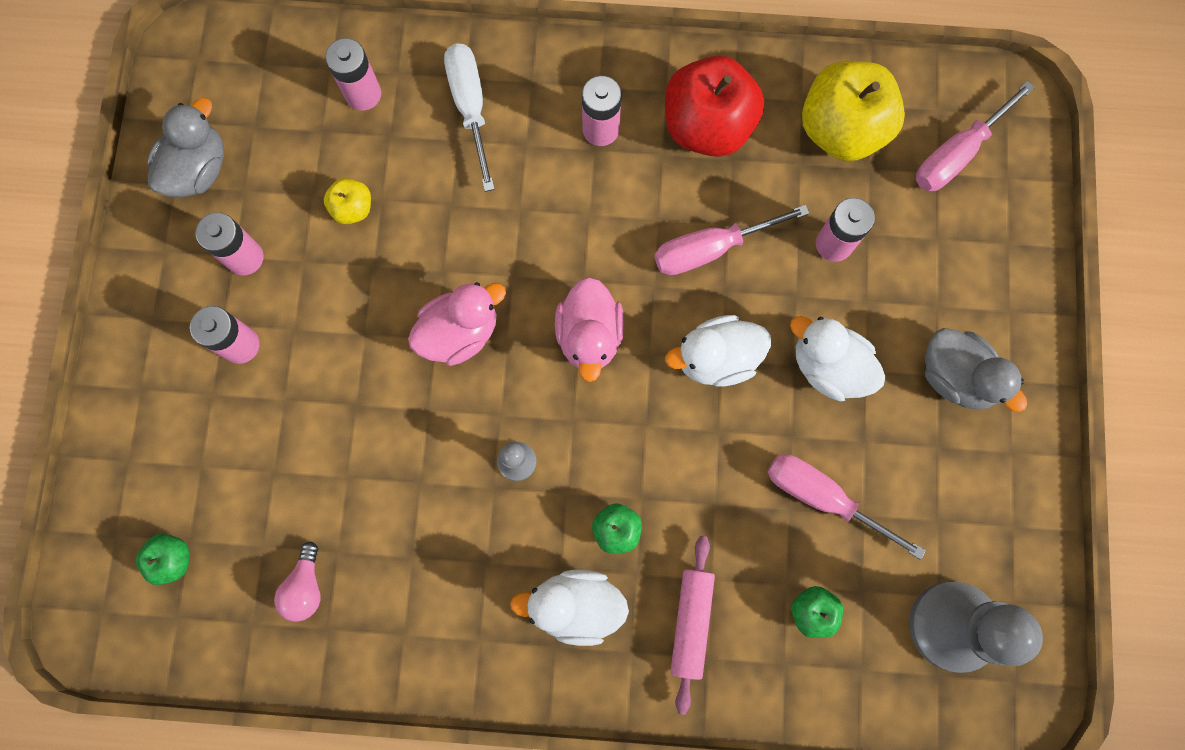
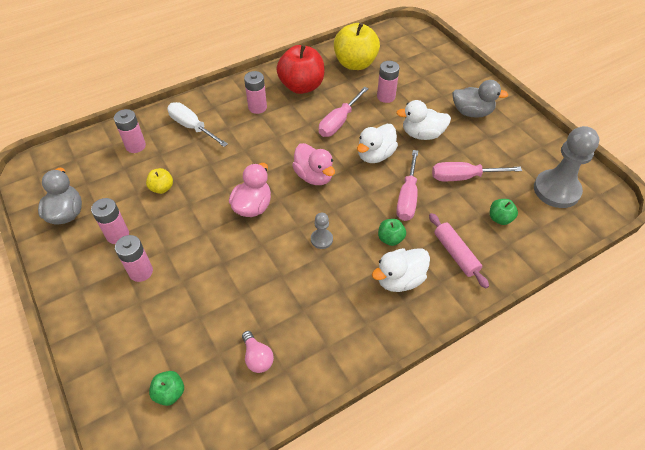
camera: 35 degrees left, 25 degrees down
(956, 154) = (404, 51): pink screwdriver -> pink screwdriver (407, 198)

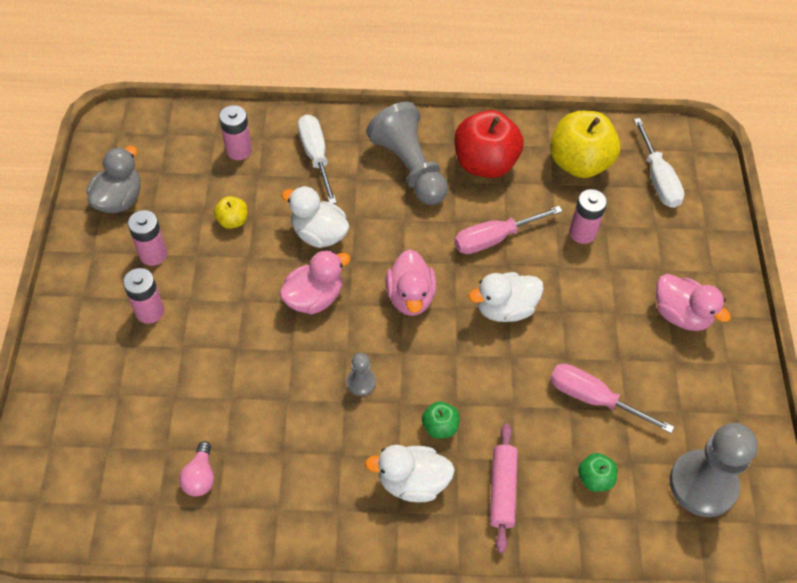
camera: 30 degrees right, 5 degrees up
(170, 393) = (95, 461): green apple -> none
(257, 107) = (409, 167): pink battery -> grey pawn
(404, 53) = (658, 179): none -> white screwdriver
(407, 198) = (500, 387): pink screwdriver -> none
(422, 134) = (587, 311): white duck -> white duck (319, 234)
(472, 112) = (681, 314): grey duck -> pink duck

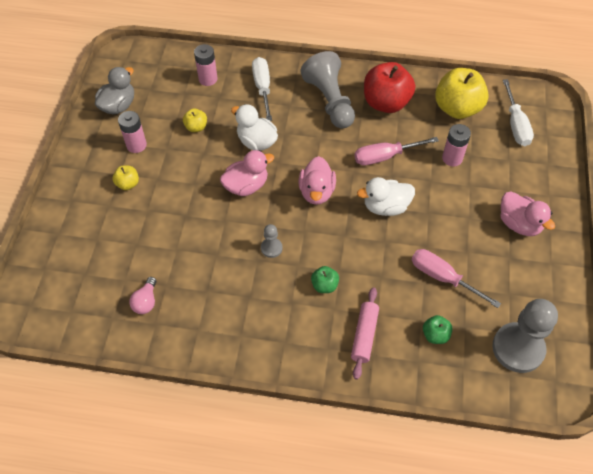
camera: 10 degrees right, 0 degrees up
(149, 311) = (128, 184): pink battery -> yellow apple
(412, 482) = (298, 322): white duck -> none

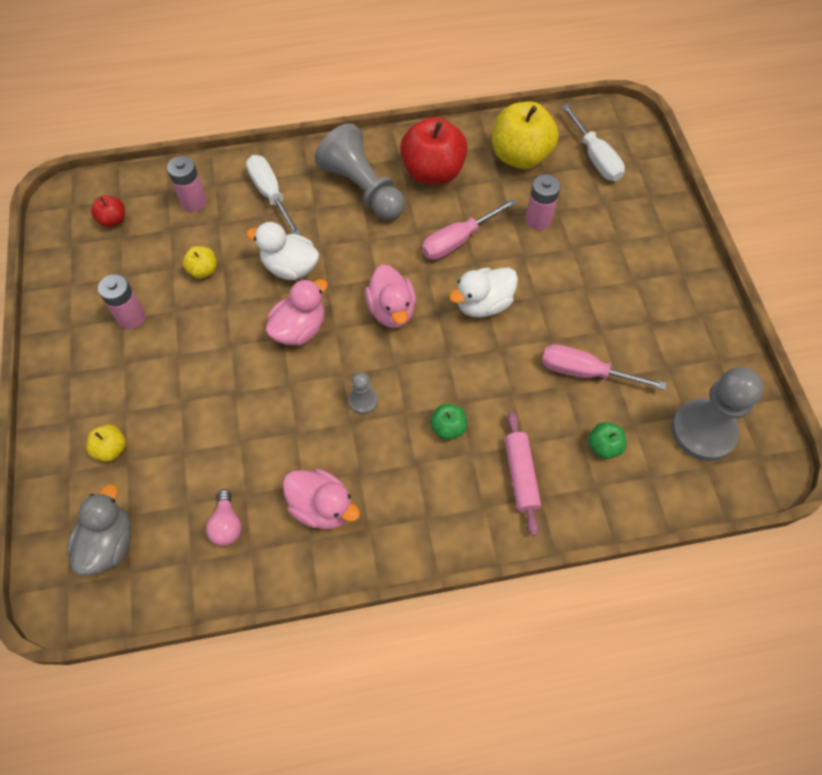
camera: 20 degrees left, 5 degrees up
(118, 106) = (86, 271): grey duck -> grey duck (109, 543)
(128, 184) = (140, 373): yellow apple -> yellow apple (111, 449)
(149, 77) = (113, 220): none -> red apple
(519, 224) = (646, 278): pink duck -> pink duck (322, 507)

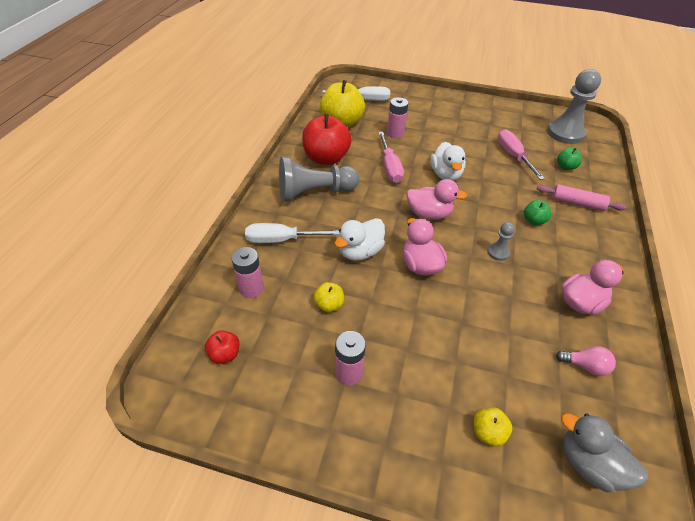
camera: 65 degrees left, 15 degrees down
(584, 372) = (513, 156): pink screwdriver -> pink screwdriver turned 120 degrees clockwise

